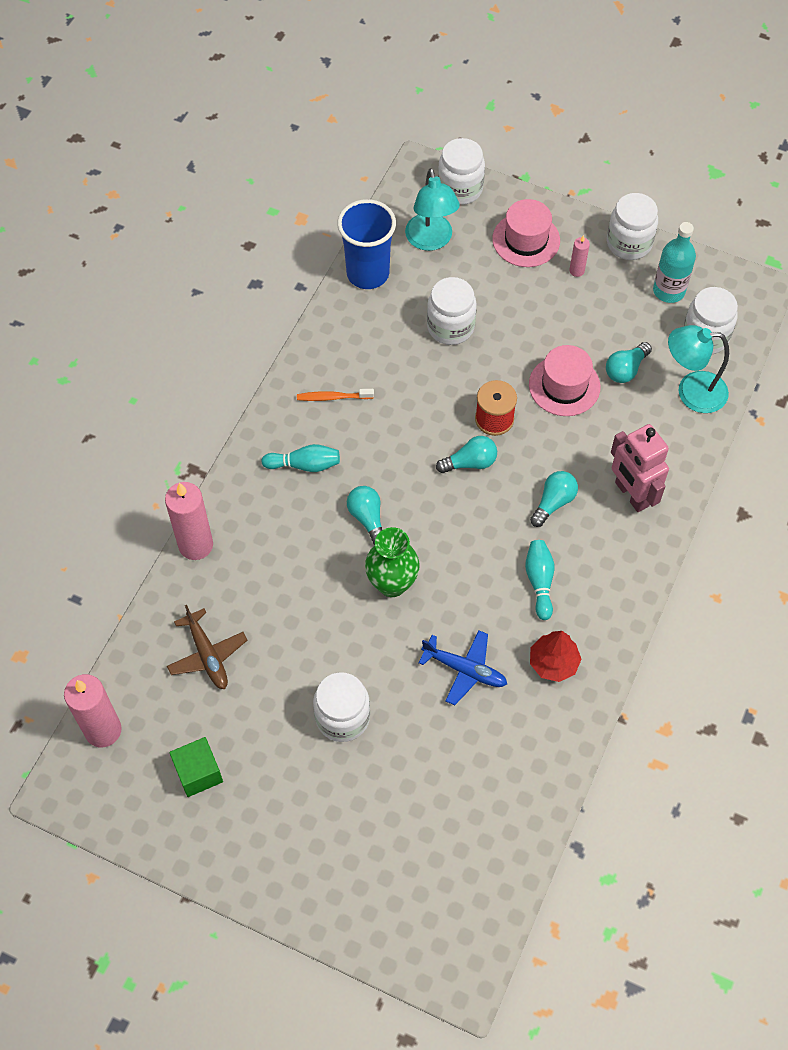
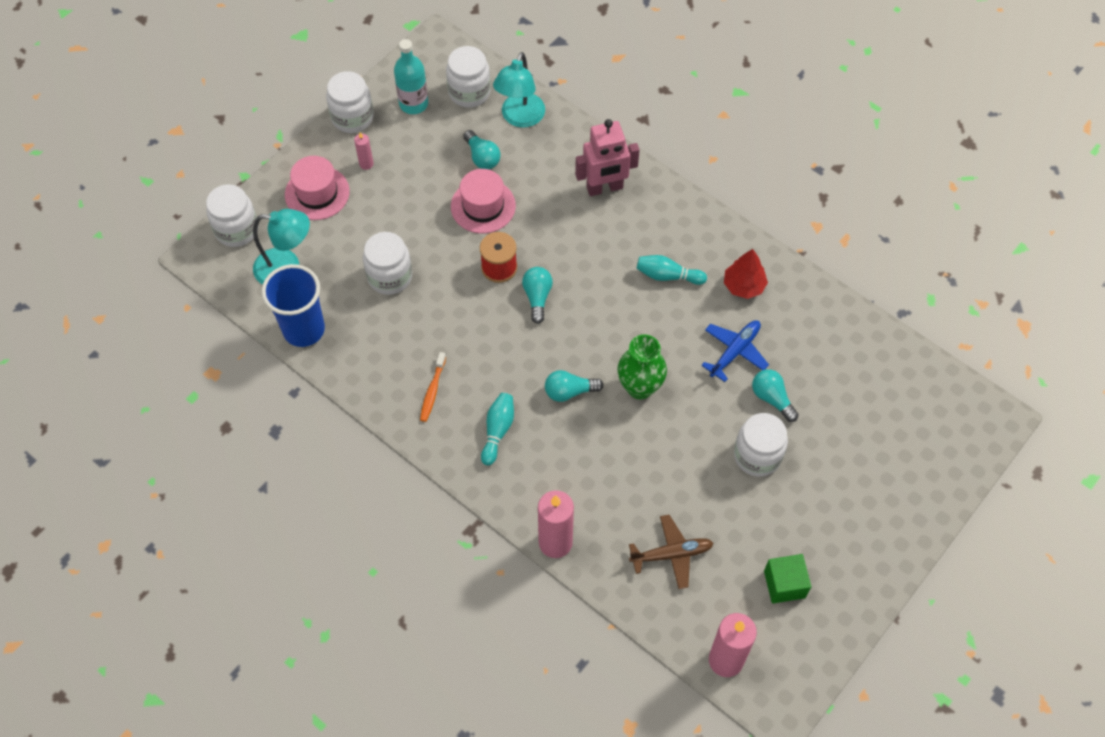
camera: 75 degrees left, 0 degrees up
(553, 502) = (596, 245): turquoise light bulb -> turquoise light bulb (772, 398)

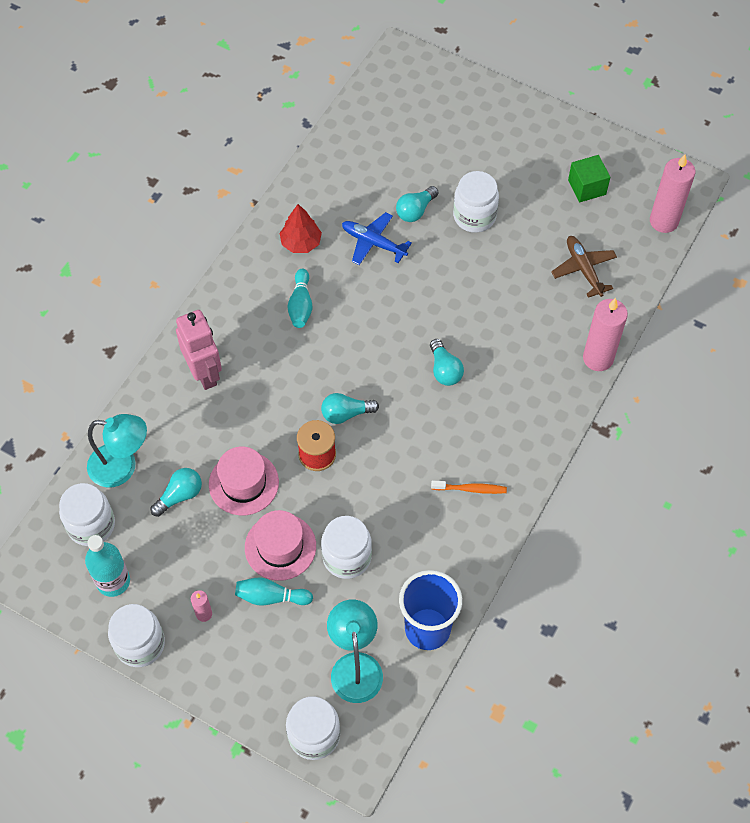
camera: 100 degrees left, 0 degrees up
(317, 193) = (251, 658): pink hat -> pink hat (280, 547)
(498, 431) = (500, 423): turquoise bowling pin -> turquoise bowling pin (271, 597)
(640, 387) = (427, 313): green vase -> none

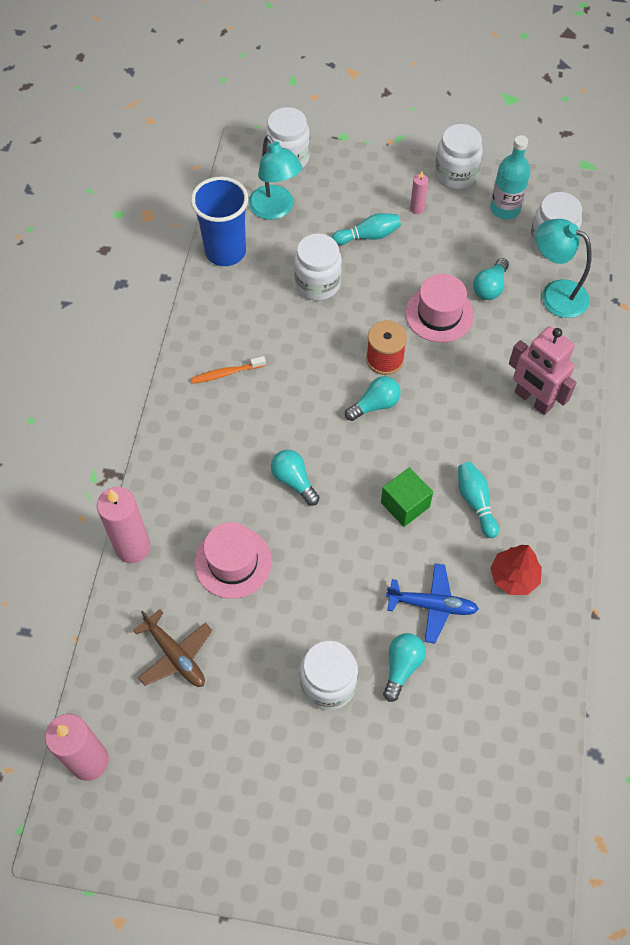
camera: 160 degrees right, 0 degrees up
(122, 467) = (555, 294): turquoise lamp -> turquoise lamp turned 45 degrees clockwise
(280, 547) = (379, 274): pink hat -> pink hat (233, 562)
(587, 187) = (200, 780): green cube -> green cube (405, 505)

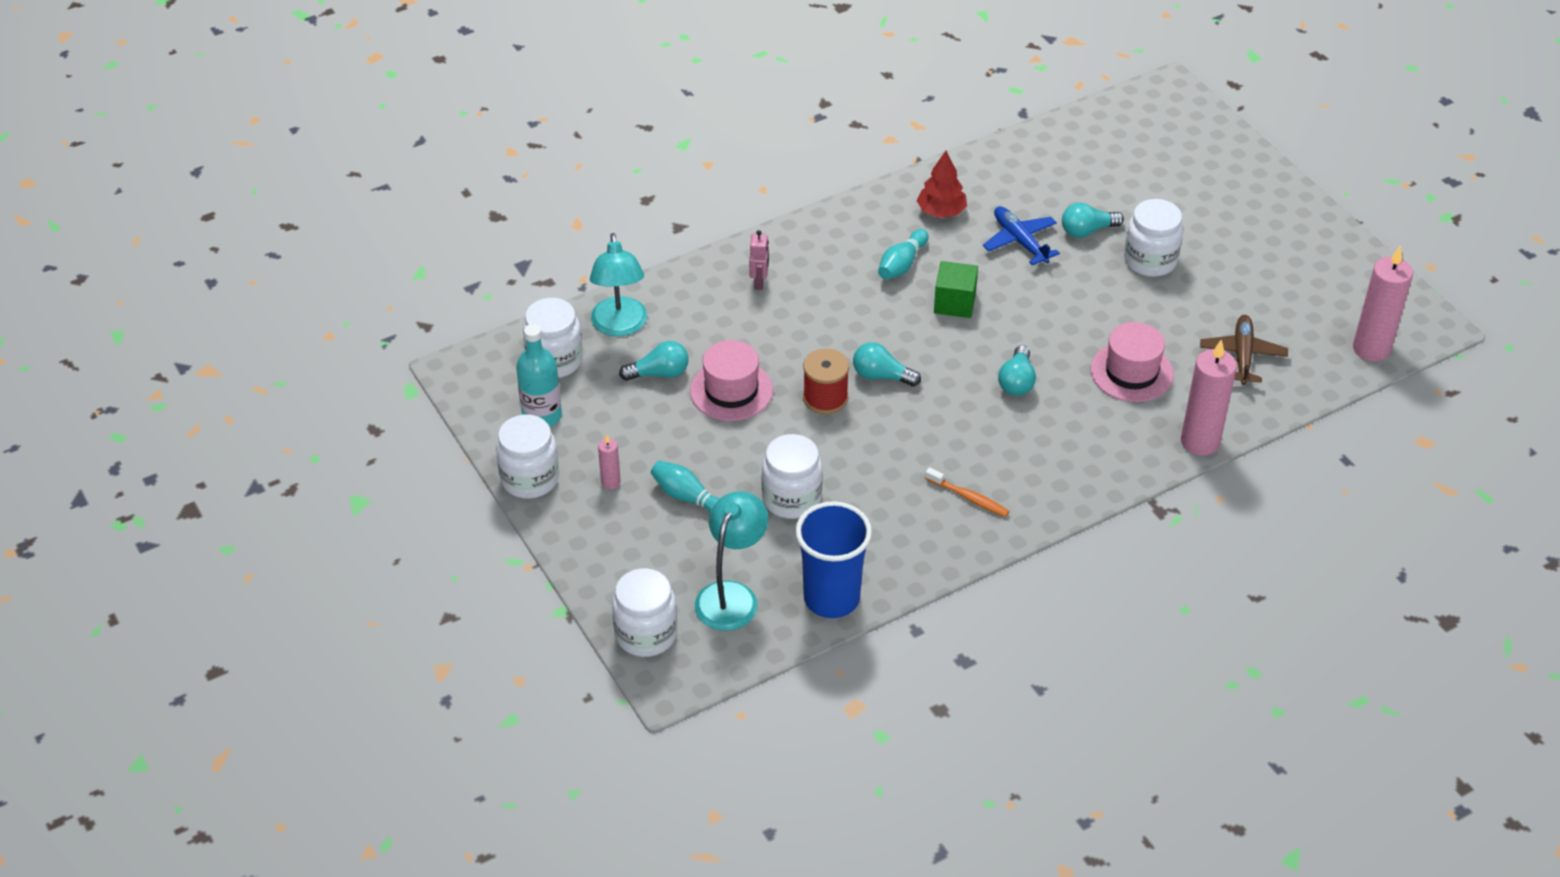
camera: 130 degrees left, 15 degrees down
(533, 400) = (759, 282): pink robot -> pink robot, size x0.52

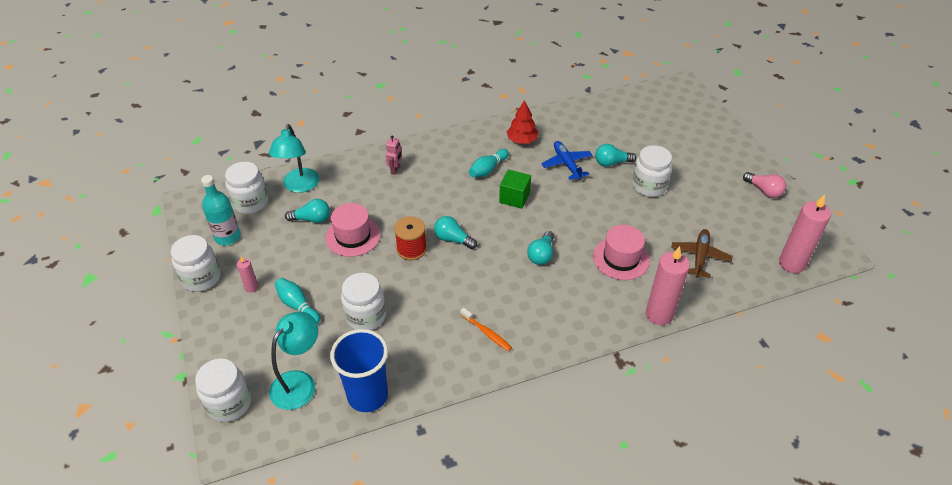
camera: 10 degrees right, 0 degrees up
(1319, 247) = (763, 191): none -> pink light bulb

